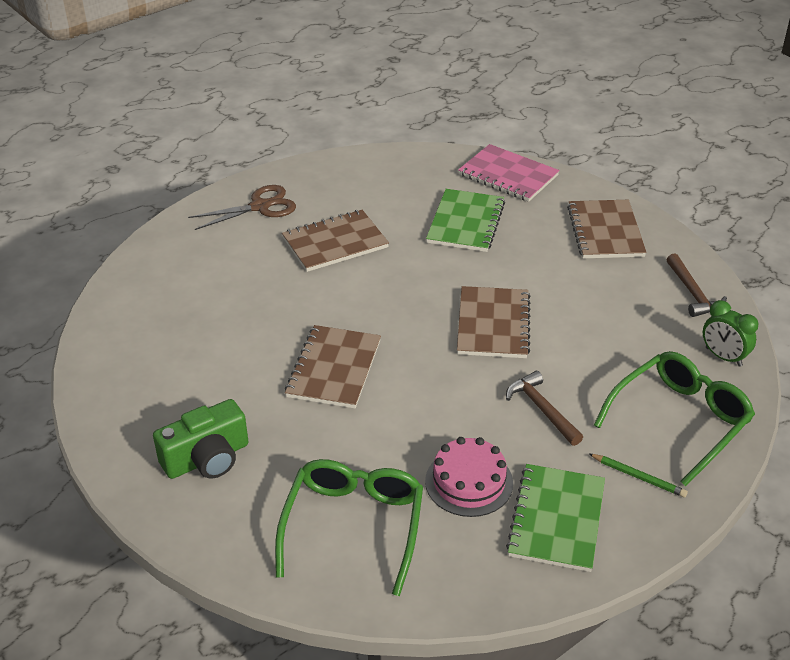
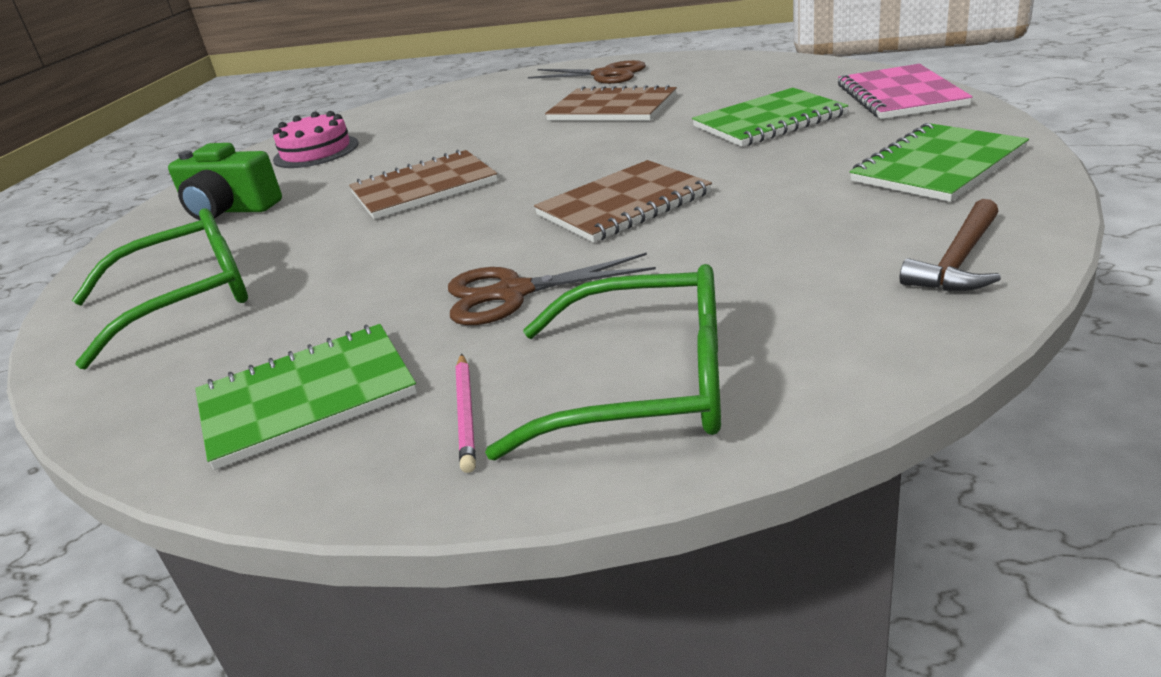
camera: 55 degrees right, 10 degrees down
(469, 482) = (321, 317): pink cake -> pink cake (316, 151)
(542, 409) = (513, 293): brown hammer -> brown scissors
(605, 231) = (938, 166): brown notebook -> green notebook
(638, 477) = (466, 414): green pencil -> pink pencil
(723, 357) = (865, 349): green clock -> none

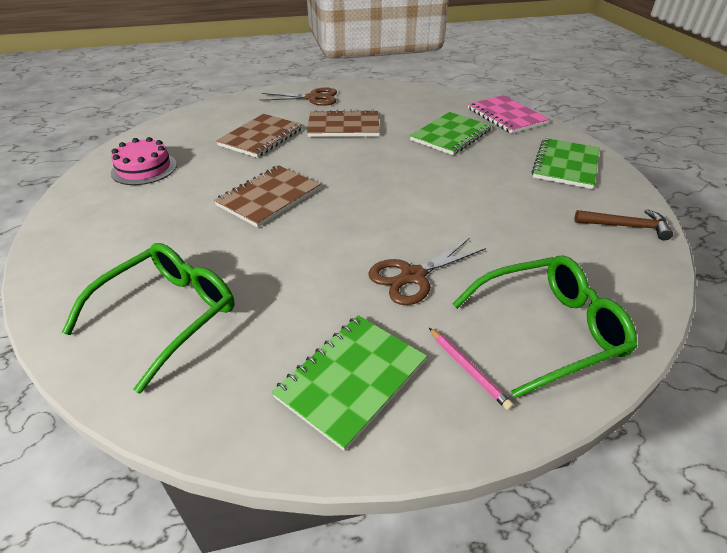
camera: 30 degrees left, 10 degrees up
(230, 209) = (119, 228): green camera -> none
(623, 204) = (420, 202): brown notebook -> brown notebook (261, 137)
(958, 261) = (625, 226): brown hammer -> brown hammer turned 90 degrees counterclockwise

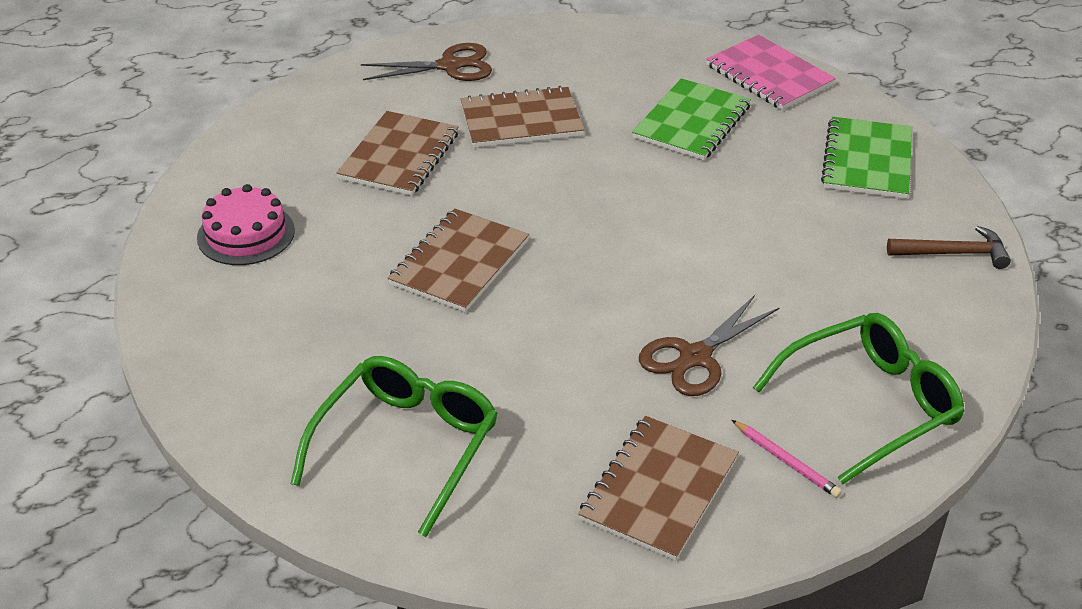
camera: 10 degrees left, 0 degrees up
(351, 379) = (659, 489): green notebook -> brown notebook

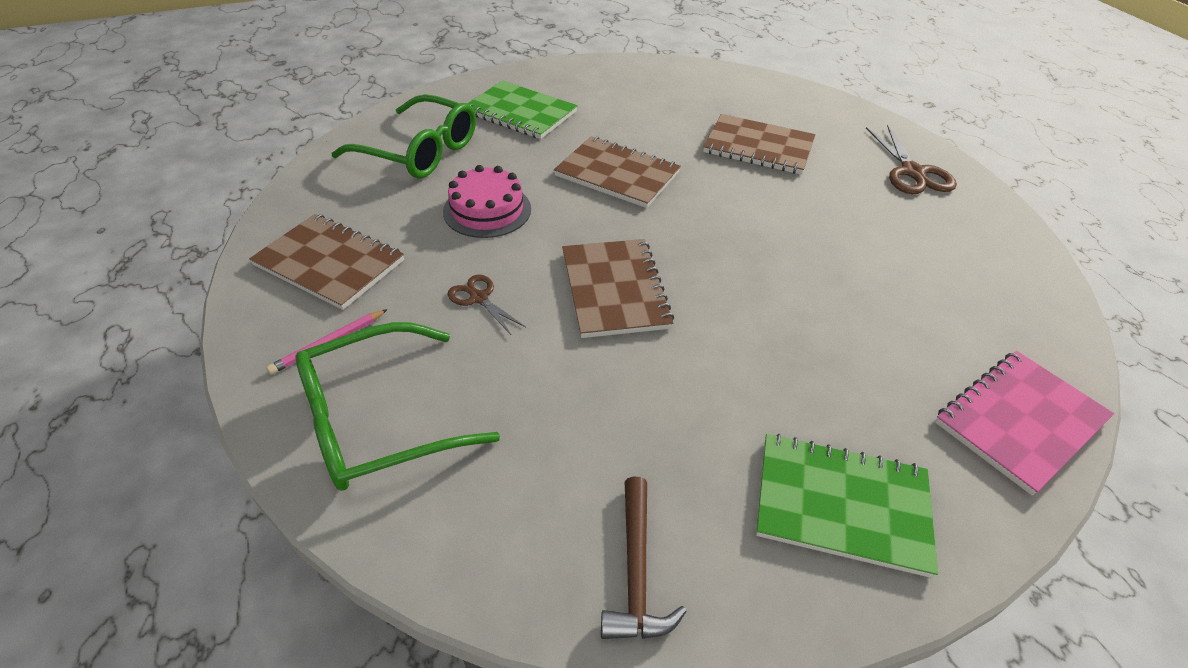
camera: 90 degrees right, 5 degrees up
(246, 234) = (649, 88): pink cake -> pink cake (487, 210)
(521, 120) = (834, 211): brown notebook -> brown notebook (614, 289)
(692, 122) = (875, 333): green notebook -> green notebook (520, 112)
(695, 357) = (479, 298): brown scissors -> brown scissors, size x0.59
(869, 405) = (379, 419): green glasses -> green glasses turned 90 degrees clockwise

